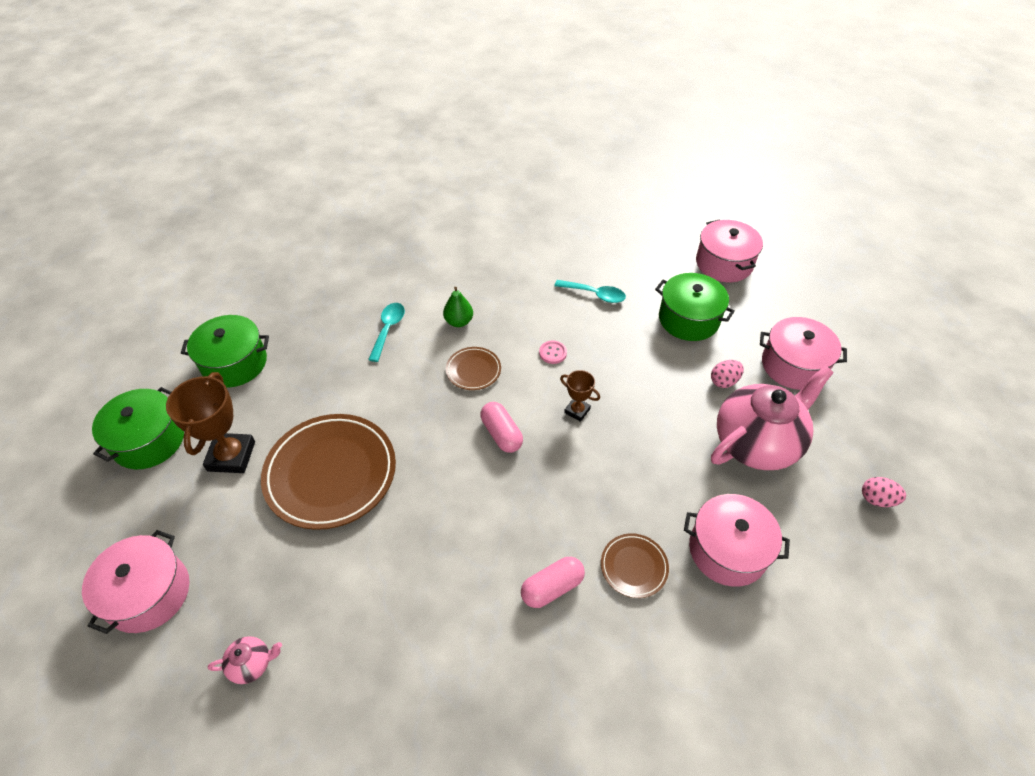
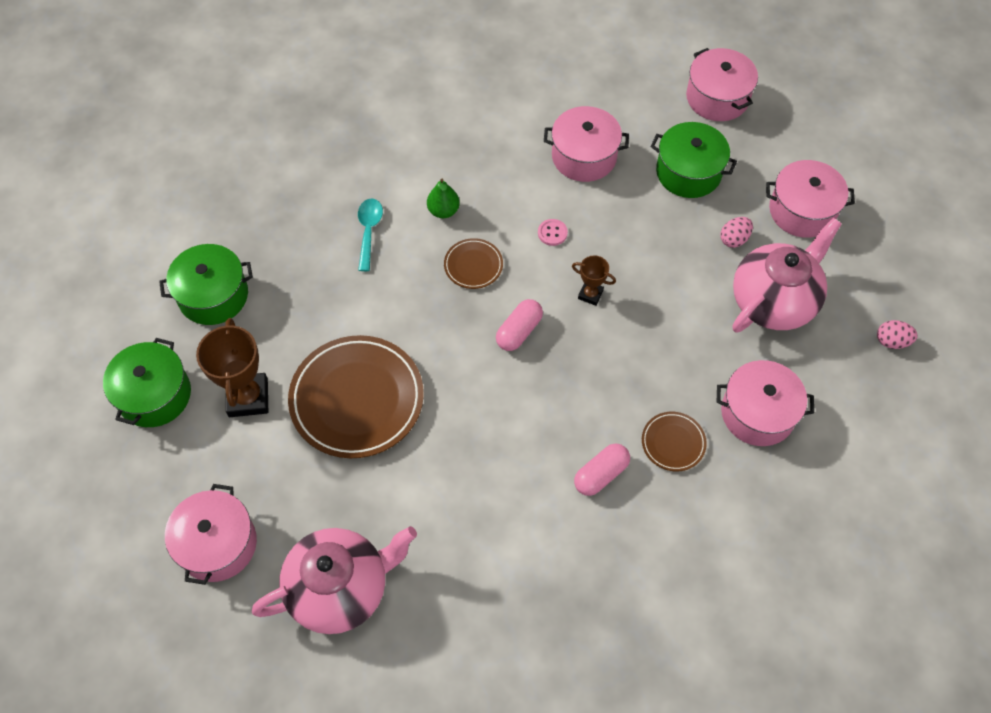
camera: 10 degrees left, 10 degrees up
(252, 664) = (340, 589): pink teapot -> pink teapot, size x2.46
(501, 434) = (519, 331): pink capsule -> pink capsule turned 75 degrees clockwise
(595, 294) = (584, 156): turquoise spoon -> pink pot

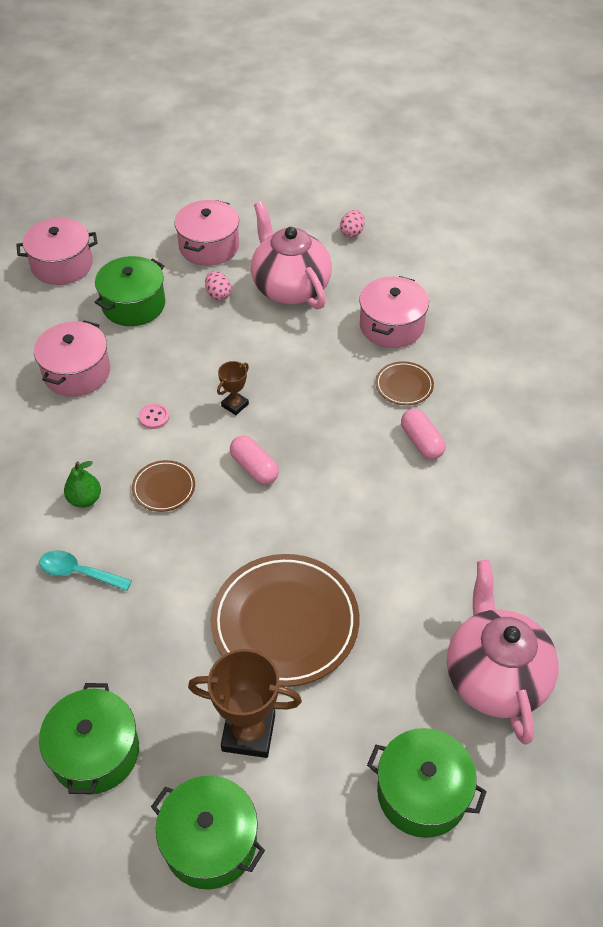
camera: 75 degrees left, 10 degrees down
(217, 544) = (422, 793): pink pot -> green pot

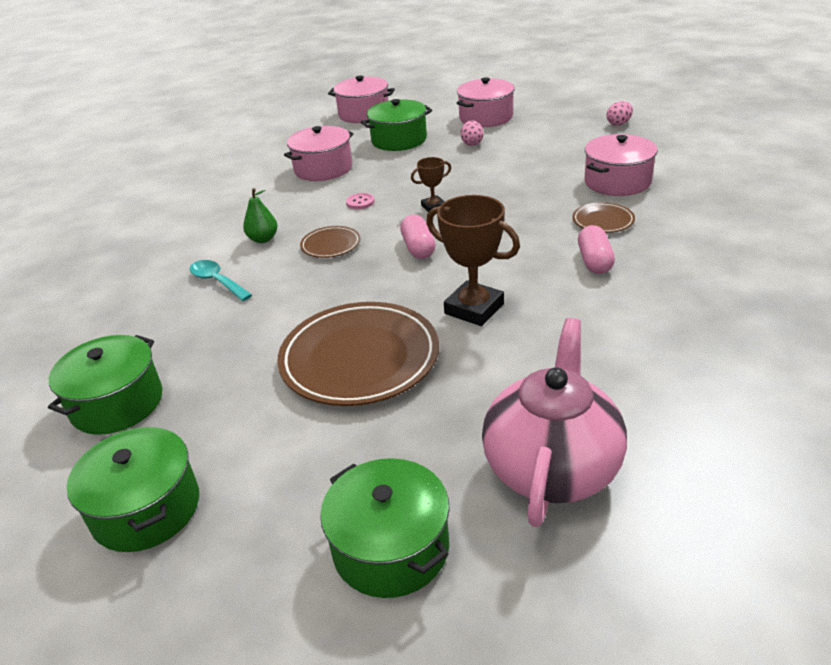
camera: 30 degrees right, 15 degrees down
(248, 732) = (256, 432): brown trophy -> brown trophy (474, 309)
(290, 287) = (537, 147): pink teapot -> none

